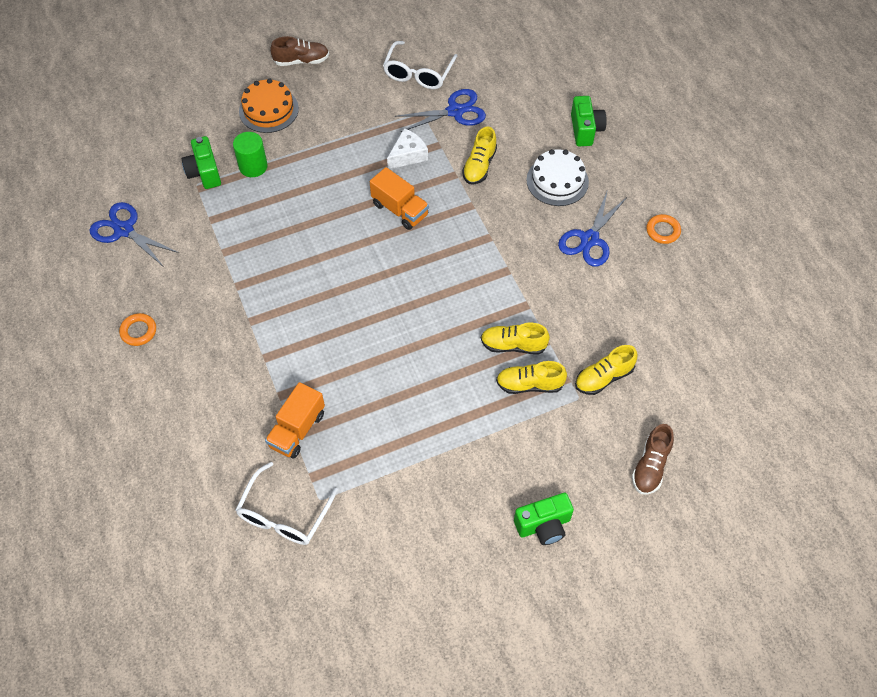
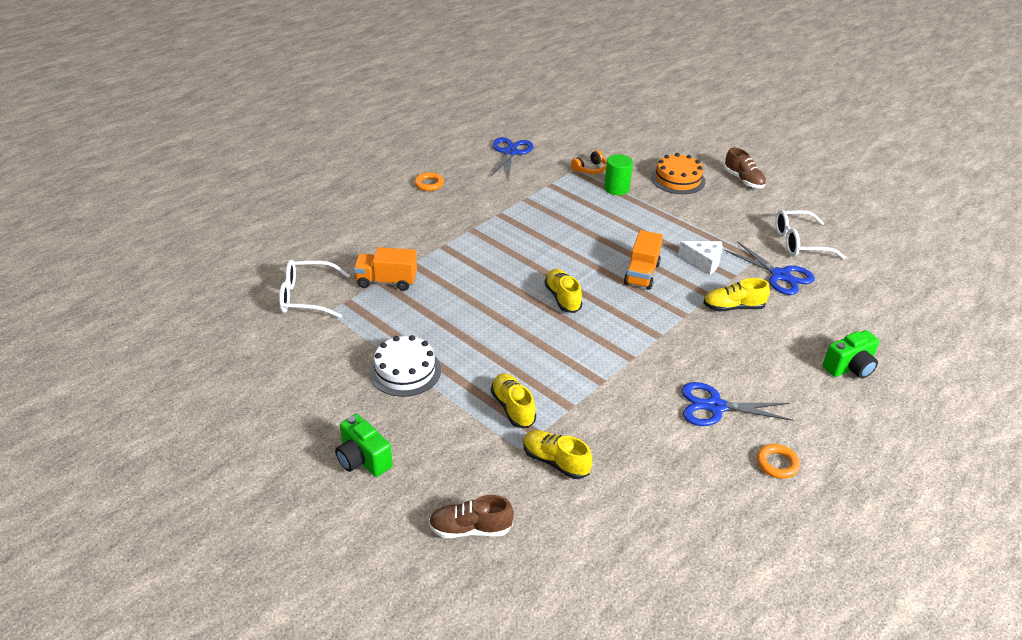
camera: 65 degrees right, 20 degrees down
(204, 172) = (590, 169): green camera -> orange headphones
(513, 345) = (549, 384): yellow shoe -> yellow shoe (562, 298)
(557, 181) = (765, 364): white cake -> white cake (405, 371)

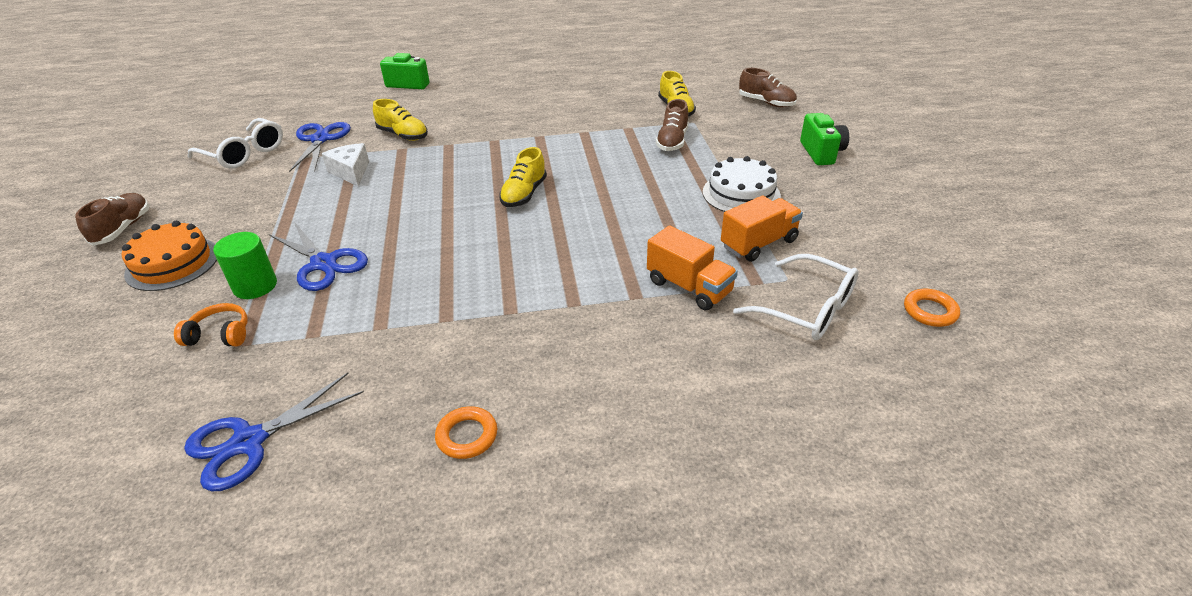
camera: 140 degrees left, 0 degrees up
(513, 408) = (672, 141): yellow shoe -> brown shoe
(641, 274) = (420, 185): orange truck -> orange truck (758, 243)
(715, 407) = (530, 97): blue scissors -> blue scissors (323, 263)
(777, 464) = (541, 69): orange ring -> orange ring (930, 311)

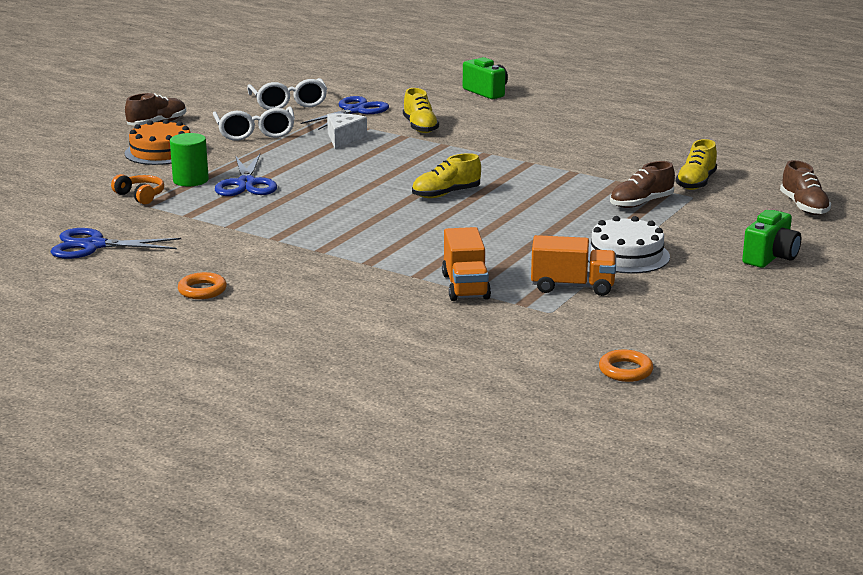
camera: 40 degrees right, 15 degrees down
(807, 309) = (529, 331): white glasses -> white glasses (255, 133)

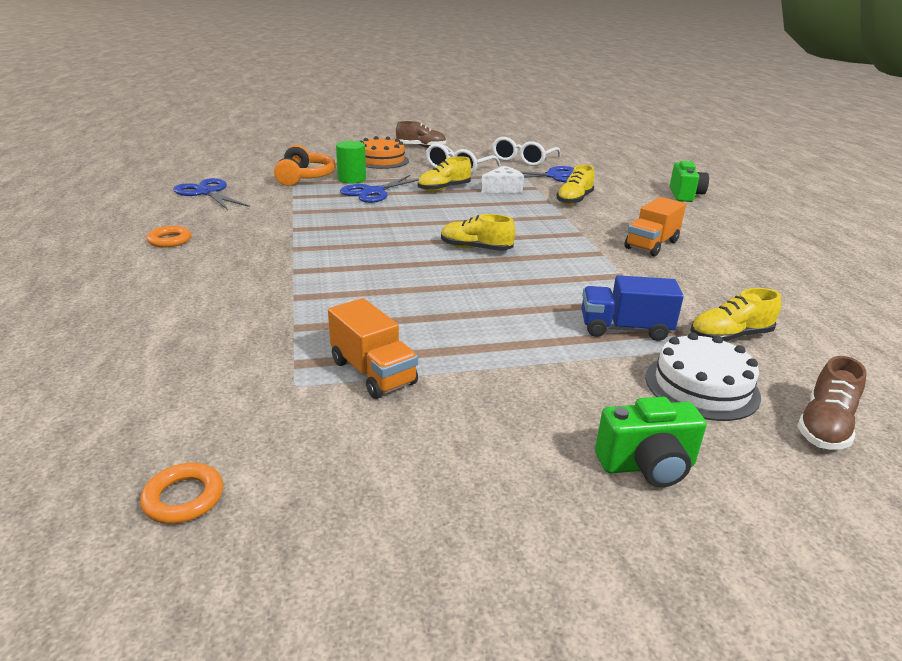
camera: 45 degrees right, 5 degrees up
(140, 196) = (304, 177): orange headphones -> orange headphones, size x1.65
(296, 157) = (444, 189): none -> yellow shoe
(465, 286) = (301, 323): orange truck -> orange truck (651, 245)
(626, 255) = (493, 370): white cake -> white cake (701, 386)
(641, 203) = (624, 329): brown shoe -> blue truck

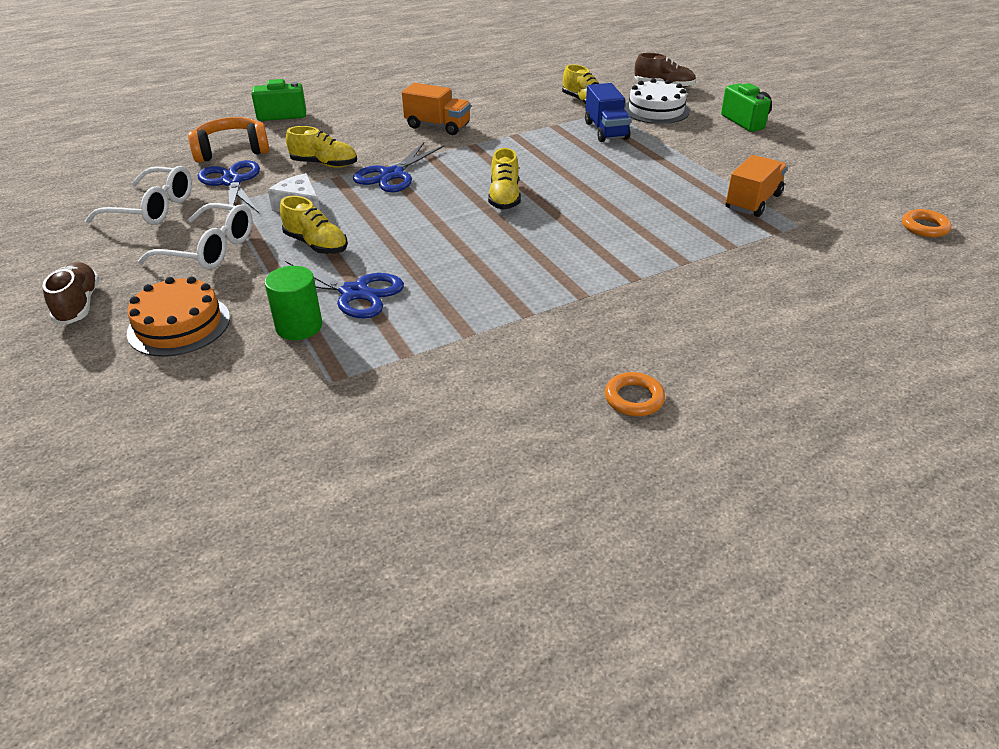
camera: 105 degrees left, 10 degrees up
(207, 192) = (431, 453): blue scissors -> blue scissors (392, 175)
(304, 177) = (305, 375): orange headphones -> orange headphones (232, 151)

